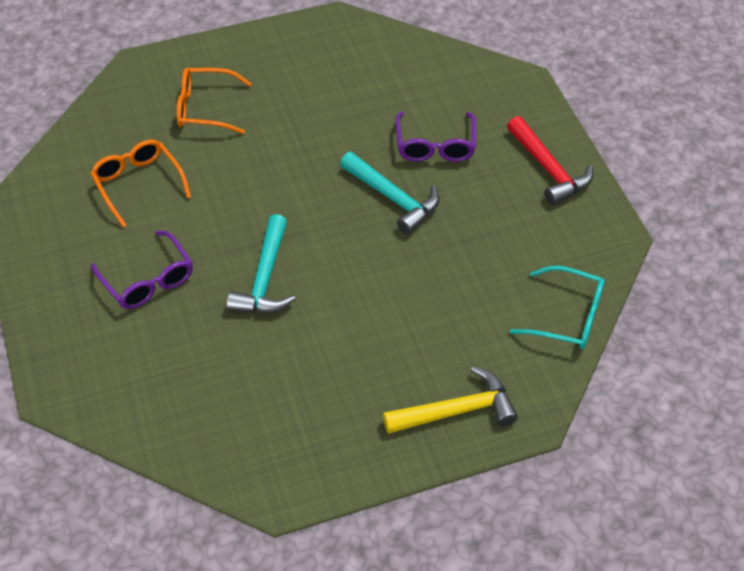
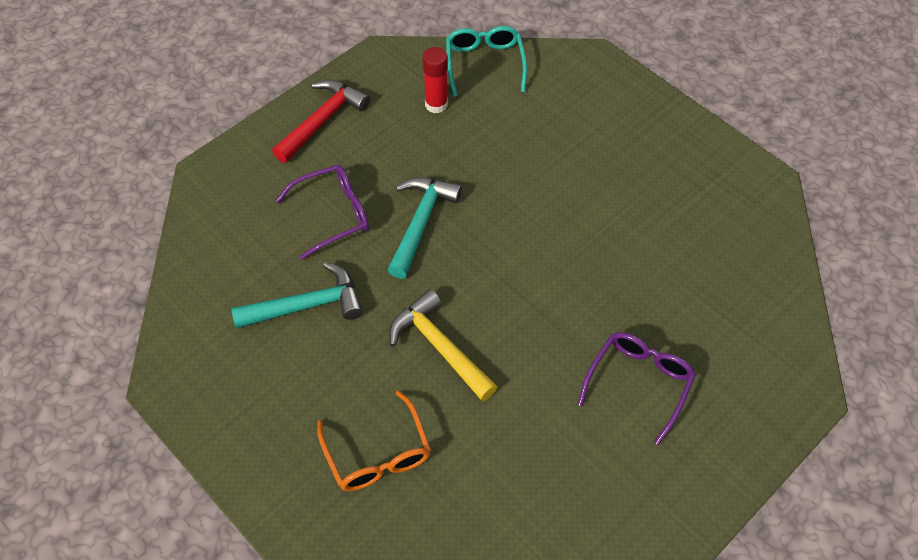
camera: 115 degrees left, 5 degrees up
(138, 185) = (526, 462): orange glasses -> none
(265, 278) = (575, 284): turquoise hammer -> turquoise hammer (307, 305)
(457, 411) = (617, 102): yellow hammer -> yellow hammer (439, 347)
(528, 257) = (436, 104): none -> red glue stick

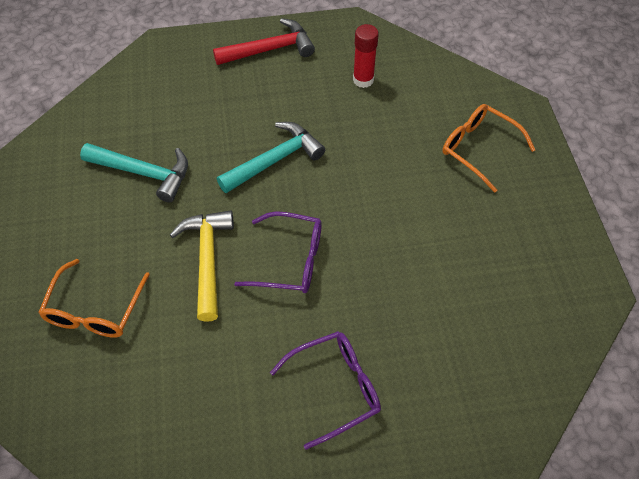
camera: 35 degrees right, 0 degrees up
(332, 215) = (217, 119): purple glasses -> purple glasses (289, 260)
(484, 64) = (427, 69): turquoise glasses -> none
(588, 115) = (479, 149): none -> orange glasses

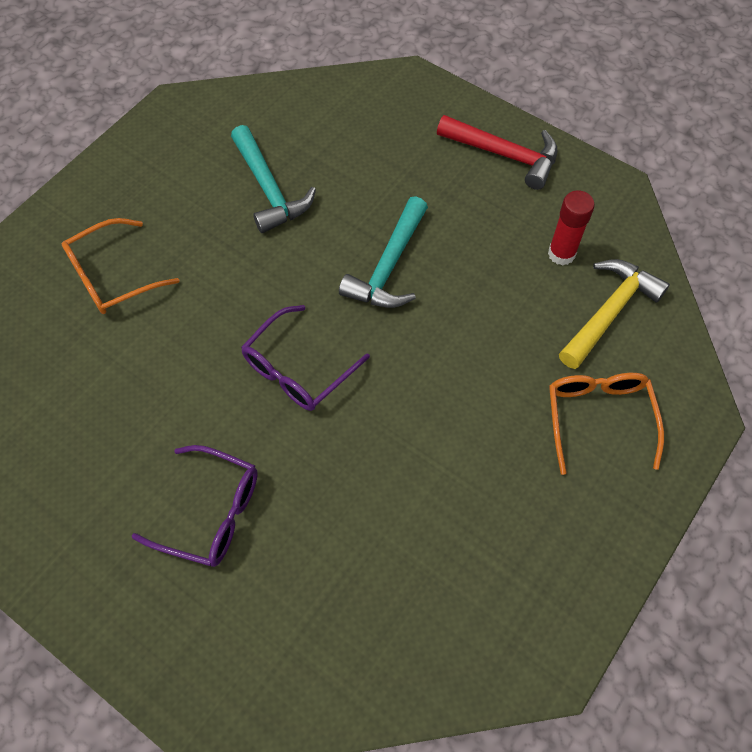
camera: 45 degrees right, 5 degrees up
(207, 259) = (235, 309): yellow hammer -> yellow hammer (609, 312)
(275, 160) = (389, 266): turquoise hammer -> turquoise hammer turned 105 degrees clockwise
(289, 260) = (299, 368): purple glasses -> purple glasses turned 75 degrees clockwise

